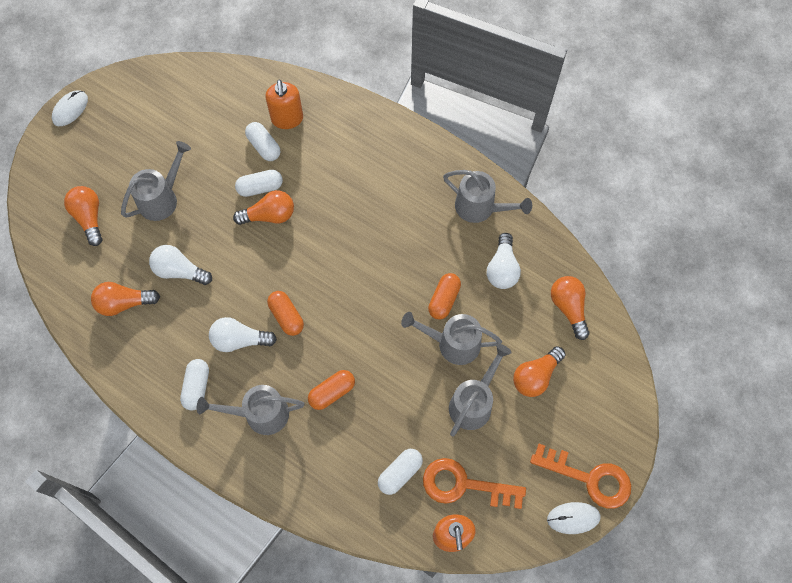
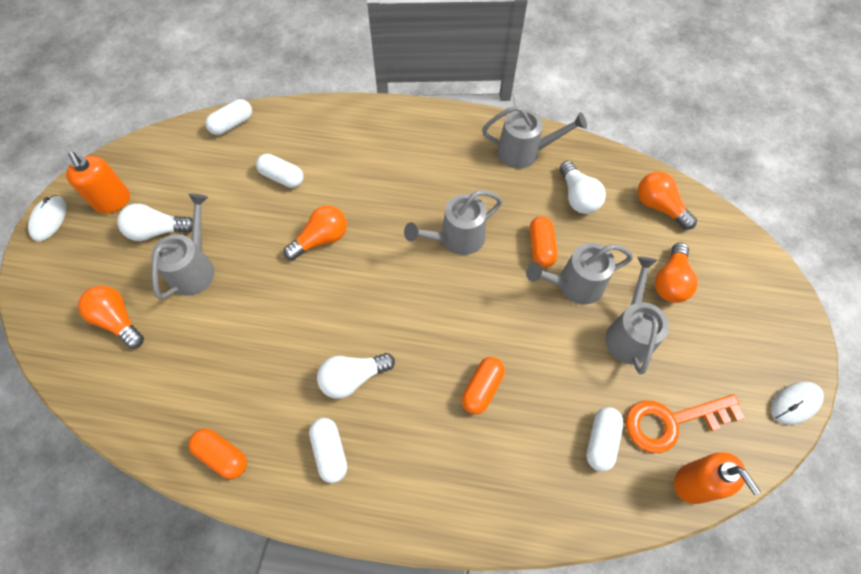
camera: 25 degrees left, 5 degrees down
(124, 303) = (200, 396): orange light bulb -> none
(180, 271) = (249, 334): white light bulb -> white light bulb (158, 231)
(259, 414) = (416, 449): grey watering can -> grey watering can (456, 239)
(260, 188) = (298, 217): white capsule -> white capsule (232, 124)
(286, 316) = (391, 331): orange capsule -> orange capsule (222, 455)
(287, 119) = (293, 144): orange soap dispenser -> orange soap dispenser (113, 201)
(589, 478) = (782, 356): orange key -> none

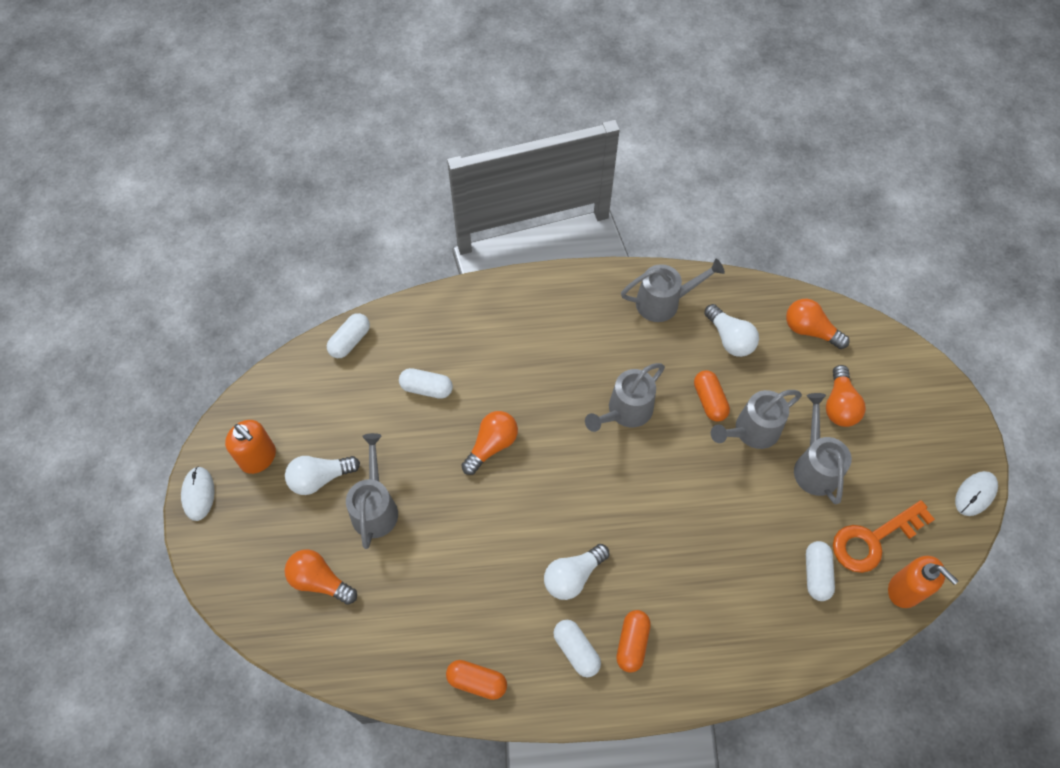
camera: 15 degrees left, 0 degrees up
(482, 388) = (696, 554): orange capsule -> orange capsule (632, 643)

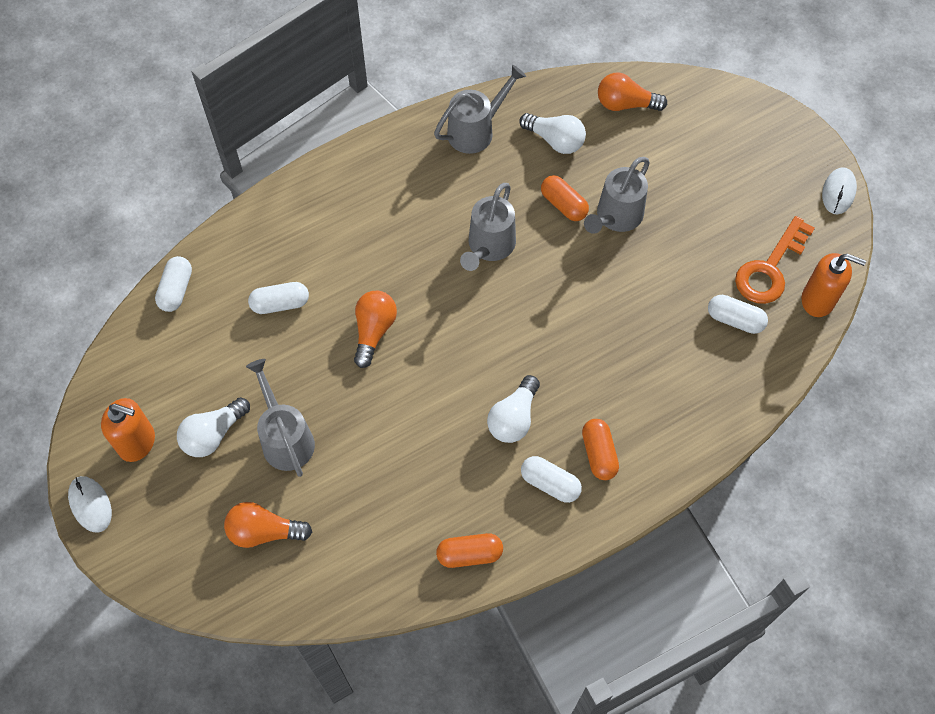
camera: 25 degrees left, 0 degrees up
(814, 465) = (687, 225): grey watering can -> none
(816, 574) = (734, 320): white capsule -> white capsule turned 45 degrees counterclockwise
(839, 405) = (684, 161): orange light bulb -> none

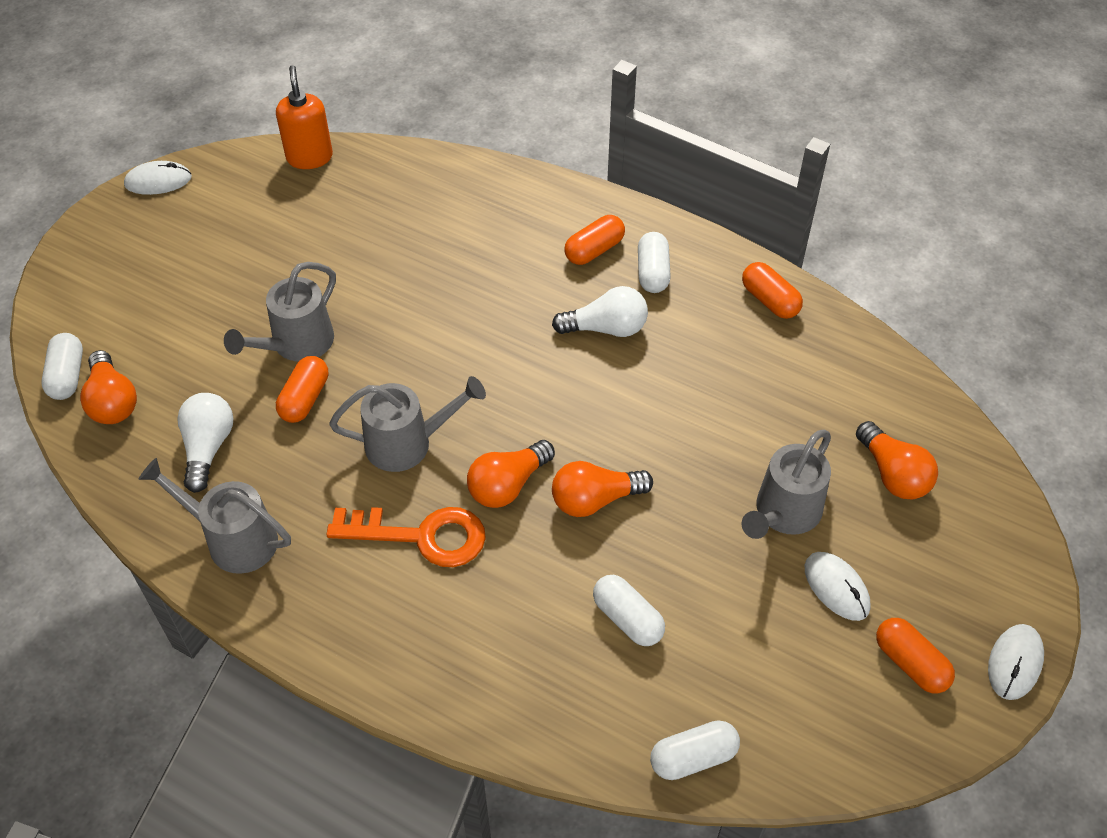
camera: 120 degrees left, 10 degrees down
(137, 442) = (910, 663): orange soap dispenser -> orange capsule
(213, 434) = (836, 587): white light bulb -> white mouse
(418, 288) = (508, 485): none -> orange light bulb
(615, 218) = (296, 345): grey watering can -> grey watering can turned 120 degrees clockwise
(734, 320) = (372, 207): white capsule -> white capsule (67, 376)
(770, 268) = (290, 201): orange key -> orange key (421, 536)

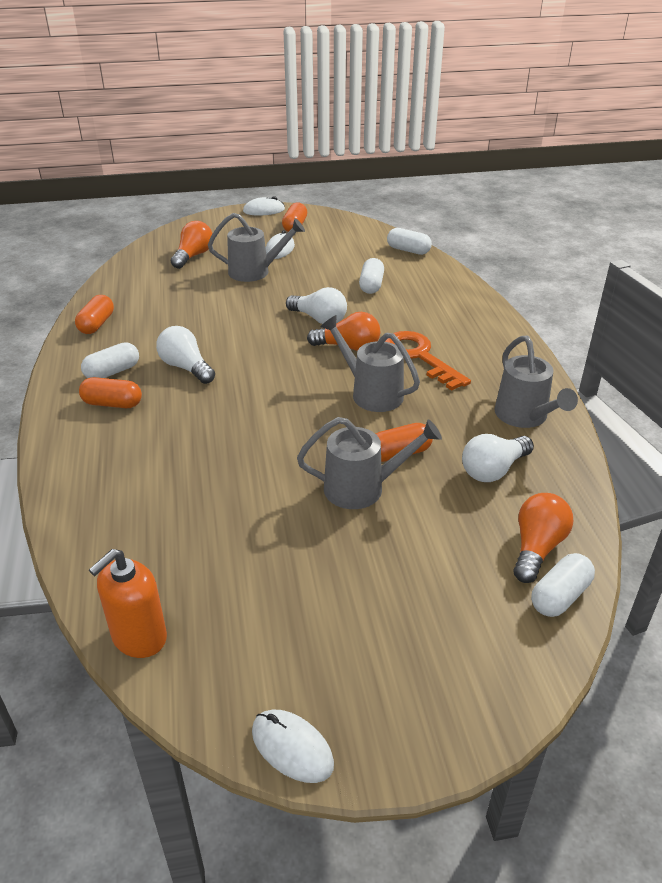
camera: 130 degrees left, 15 degrees down
(595, 499) = (319, 319): orange light bulb -> white light bulb

